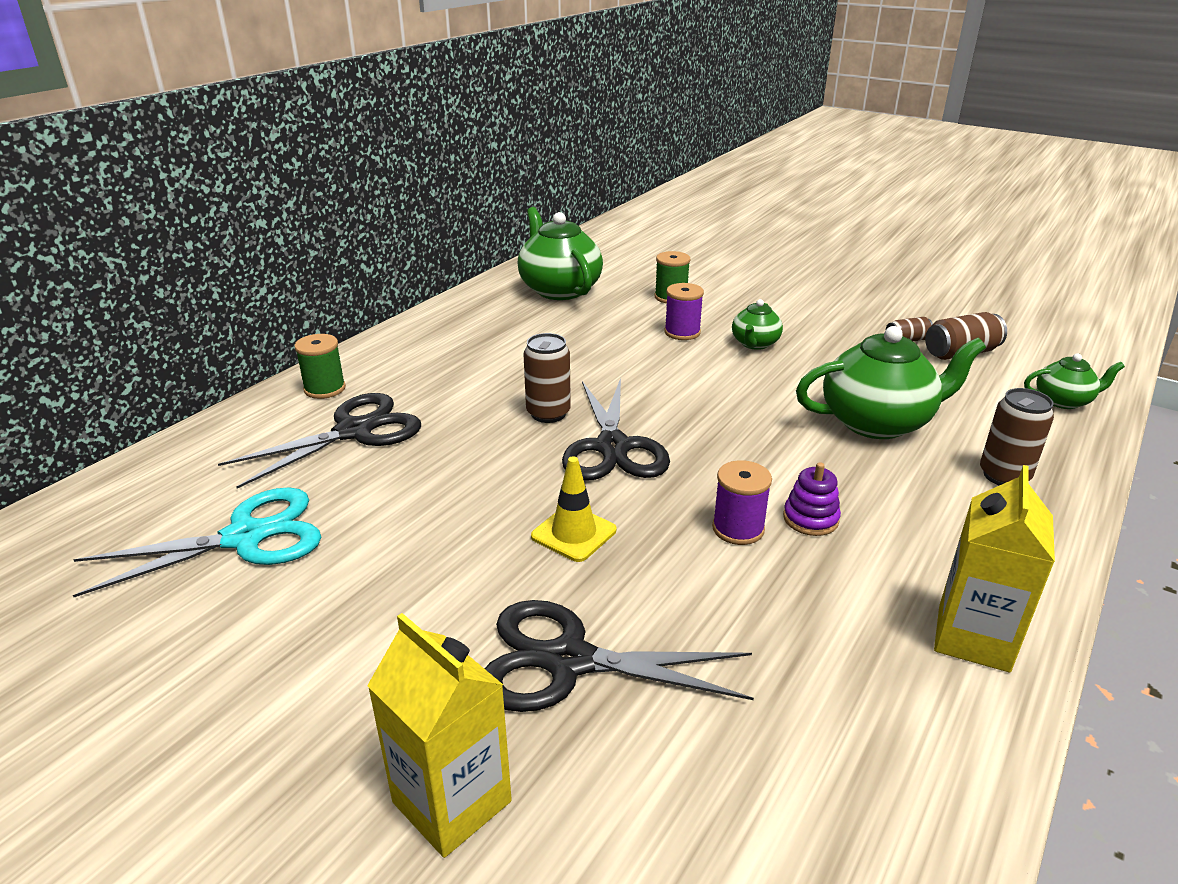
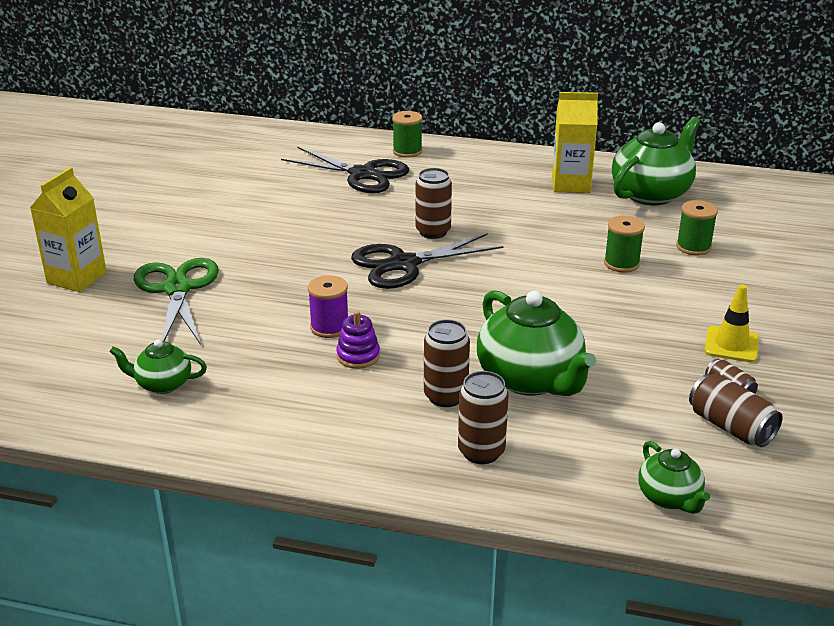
camera: 70 degrees right, 0 degrees up
(245, 537) = (240, 176): turquoise scissors -> none
(568, 661) = (177, 289): black scissors -> green scissors
(574, 533) = (293, 269): yellow traffic cone -> yellow traffic cone (731, 345)
(682, 332) = (621, 263): purple spool -> green spool
(755, 344) = (633, 302): green teapot -> green teapot (162, 384)
(903, 476) = (445, 396): none -> brown can
(973, 638) = (250, 432): yellow carton -> yellow carton (571, 184)

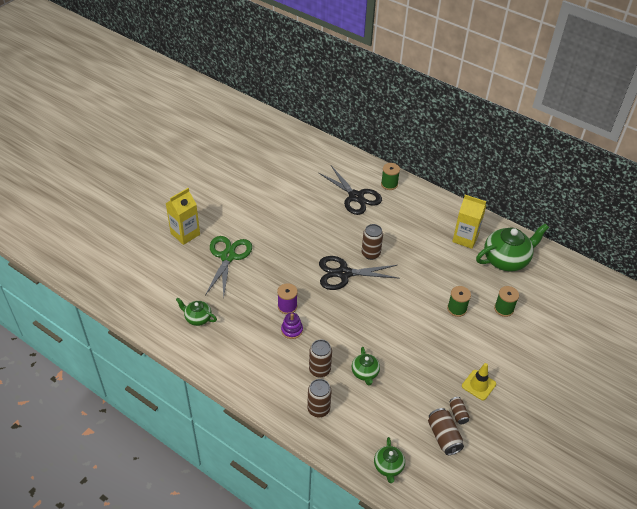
camera: 20 degrees right, 15 degrees up
(530, 379) = (365, 373): green teapot -> green teapot, size x0.52

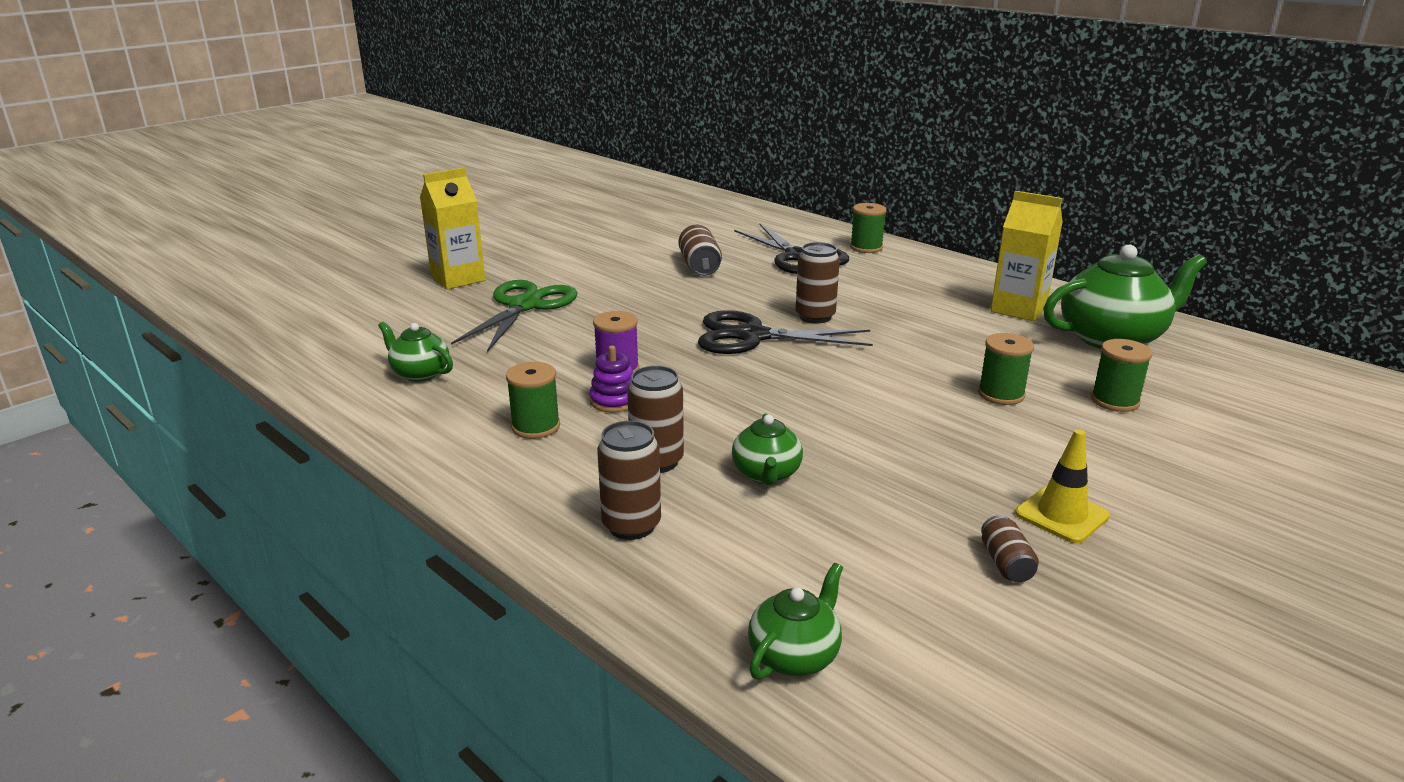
camera: 10 degrees right, 20 degrees down
(263, 352) = (536, 427): none -> green spool
(388, 467) = (794, 655): green teapot -> green teapot turned 150 degrees counterclockwise
(443, 437) = (964, 605): brown can -> brown can (699, 266)

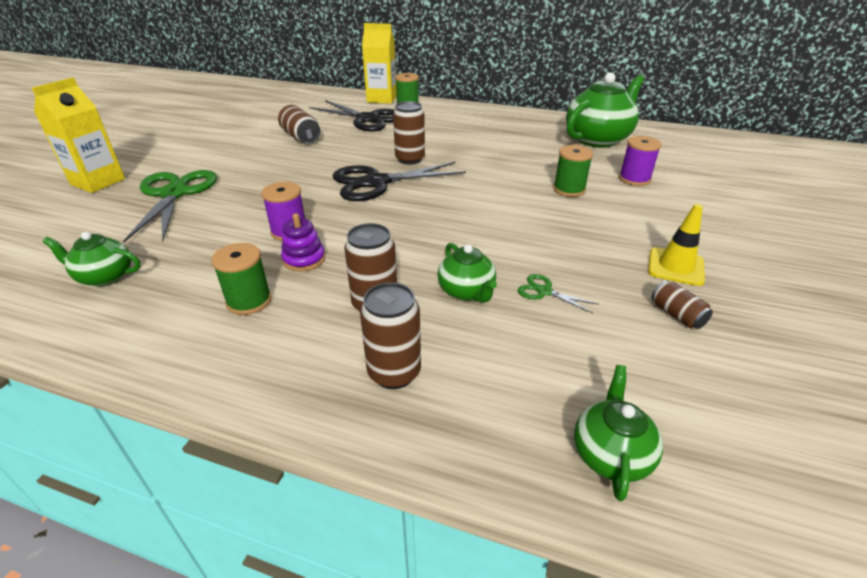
camera: 25 degrees left, 10 degrees up
(858, 497) = (544, 291): none -> green scissors
(1018, 309) = (531, 131): yellow carton -> yellow carton (382, 99)
(1115, 401) = (634, 179): green spool -> purple spool

